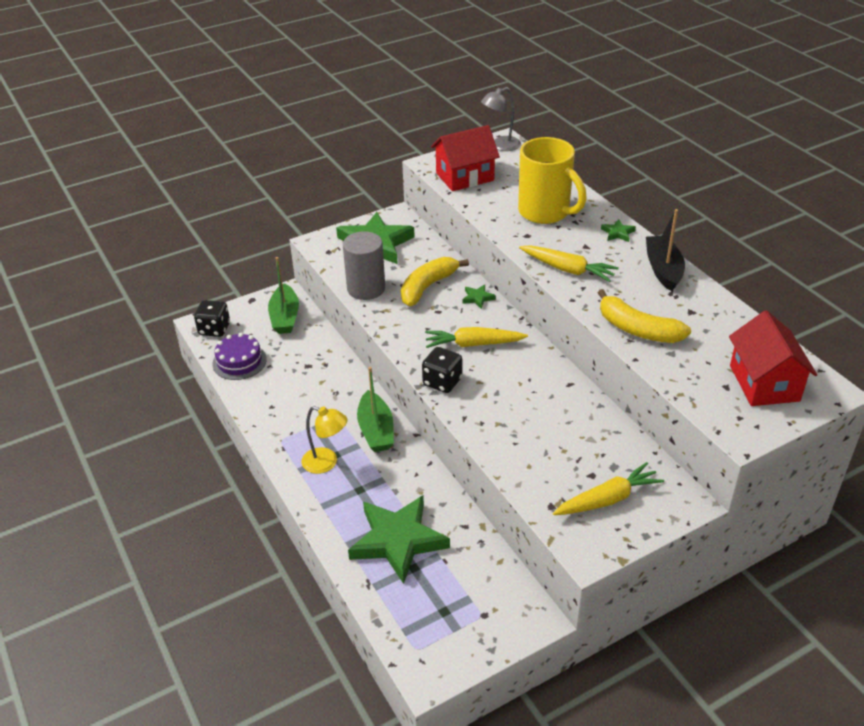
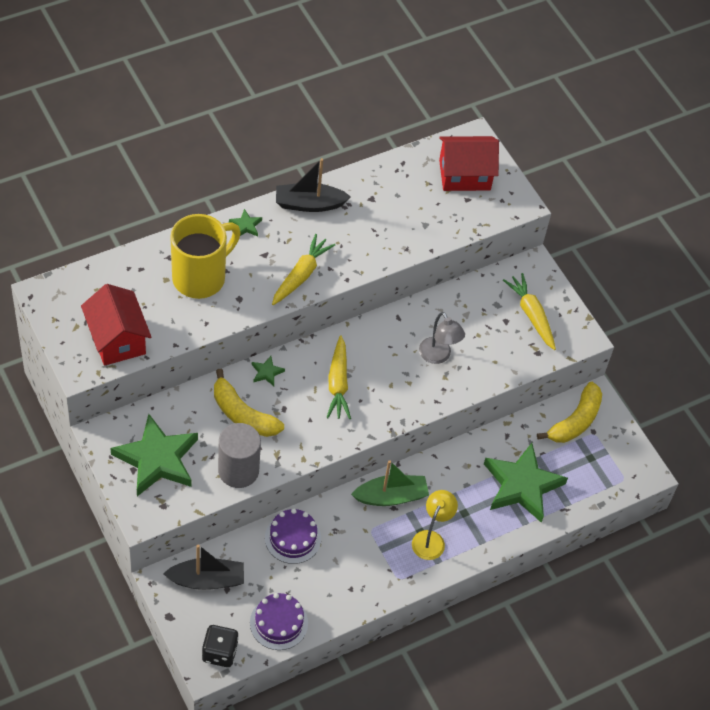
camera: 95 degrees left, 15 degrees up
(285, 317) = (207, 580): green boat -> black boat
(327, 365) = (293, 538): none -> purple cake
(442, 382) = (389, 413): black dice -> none
(500, 146) = (55, 298): grey lamp -> grey lamp (438, 356)
(637, 329) = (393, 240): yellow banana -> yellow banana (575, 421)

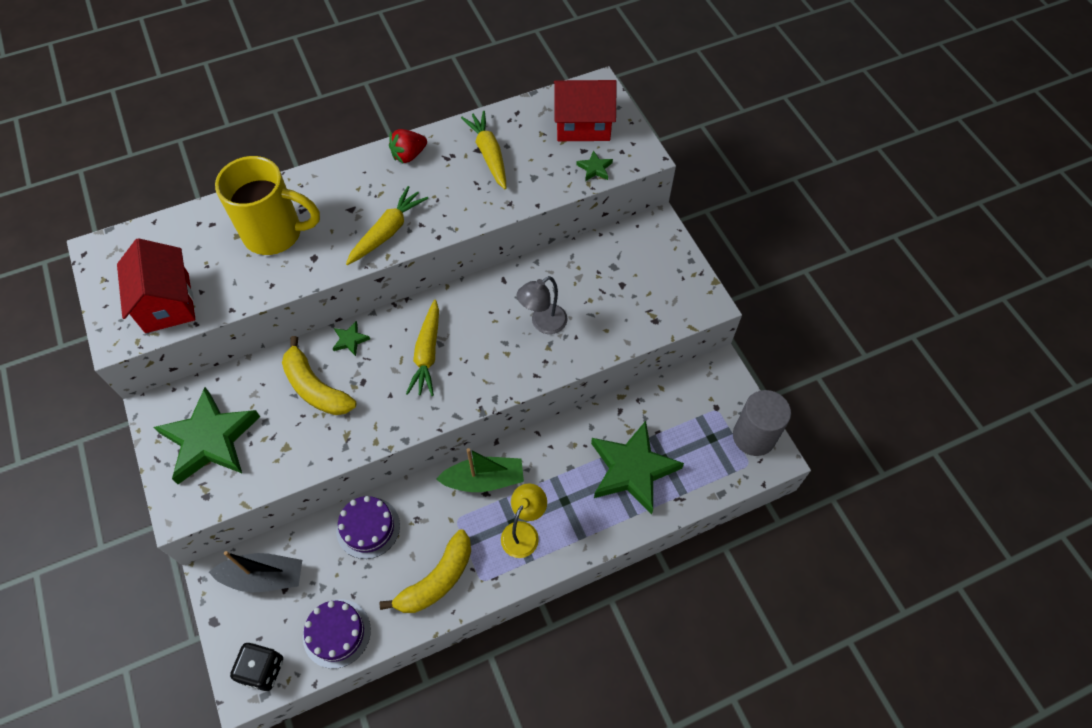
camera: 10 degrees right, 5 degrees up
(201, 277) = (275, 233): yellow mug -> yellow mug turned 45 degrees clockwise
(238, 470) = (299, 454): grey cylinder -> grey cylinder (754, 436)
(246, 225) = (336, 178): green star -> green star (595, 168)
(309, 204) = (409, 155): black boat -> red strawberry
(438, 356) = (543, 323): grey lamp -> grey lamp turned 75 degrees clockwise
(531, 315) = (651, 278): yellow carrot -> yellow carrot (489, 154)
(575, 421) = (696, 395): yellow banana -> yellow banana (437, 580)

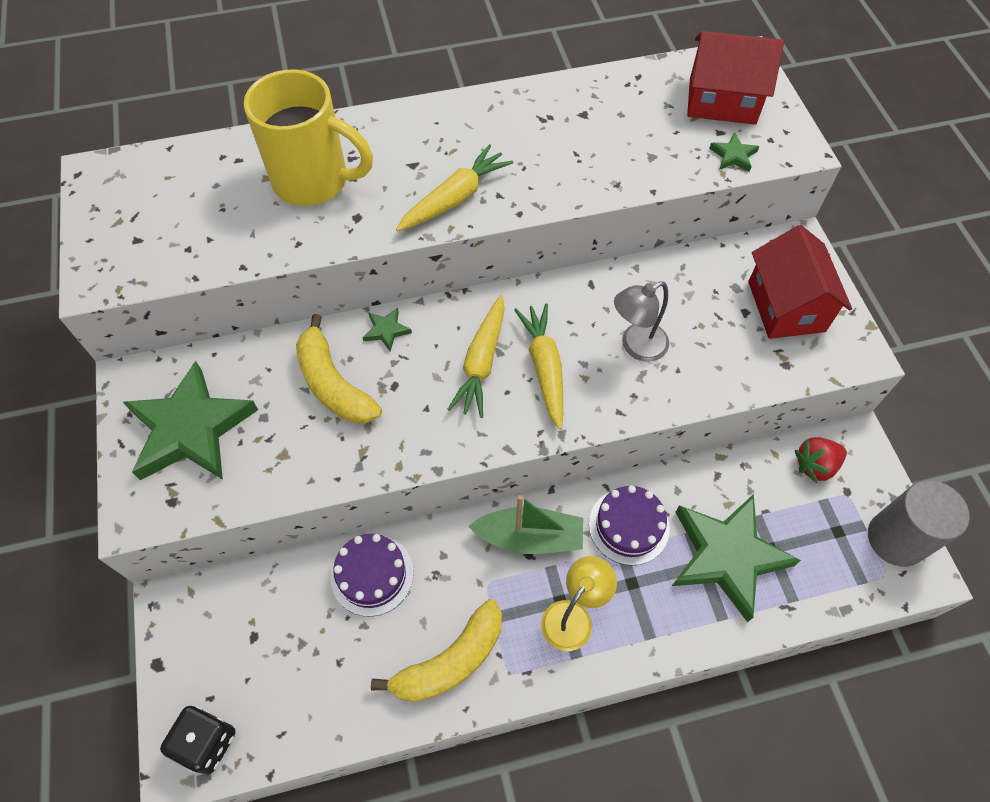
camera: 10 degrees right, 0 degrees up
(167, 303) = (165, 247): red house -> red house (786, 306)
(264, 577) = (230, 616): black boat -> none
(336, 633) = (310, 710): purple cake -> purple cake (628, 526)
(409, 155) = (495, 110): red strawberry -> red strawberry (815, 465)
(489, 154) = (597, 121): yellow carrot -> yellow carrot (544, 368)

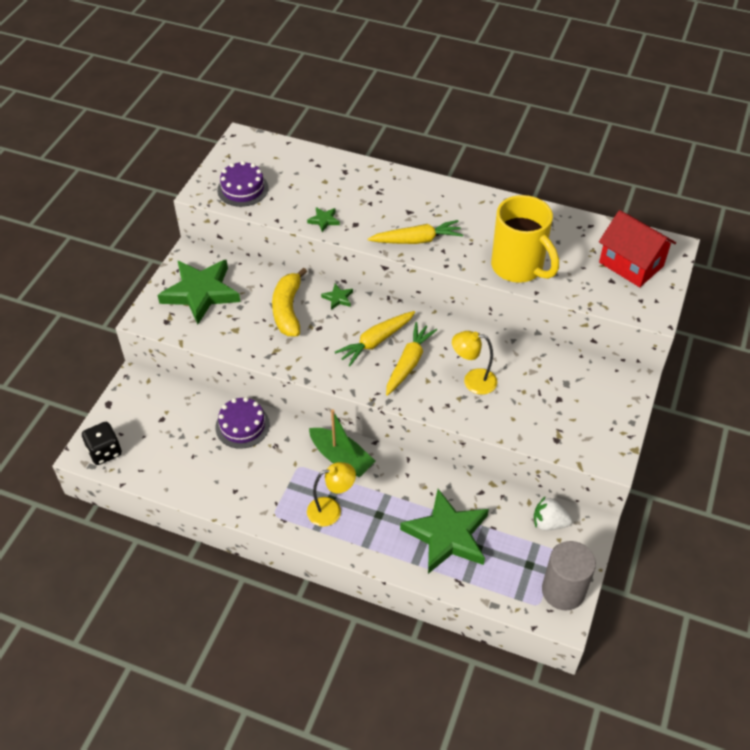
camera: 35 degrees right, 10 degrees down
(314, 181) = (348, 195): yellow mug -> yellow mug (518, 267)
(450, 661) = (248, 490): yellow banana -> none
(628, 526) = (403, 486): purple cake -> purple cake (243, 189)
(636, 346) = (472, 381): grey lamp -> yellow lamp
(733, 155) = (606, 297): green star -> green star (324, 220)
(786, 306) = (588, 410): red house -> none
(815, 465) = (549, 523): red strawberry -> white strawberry

